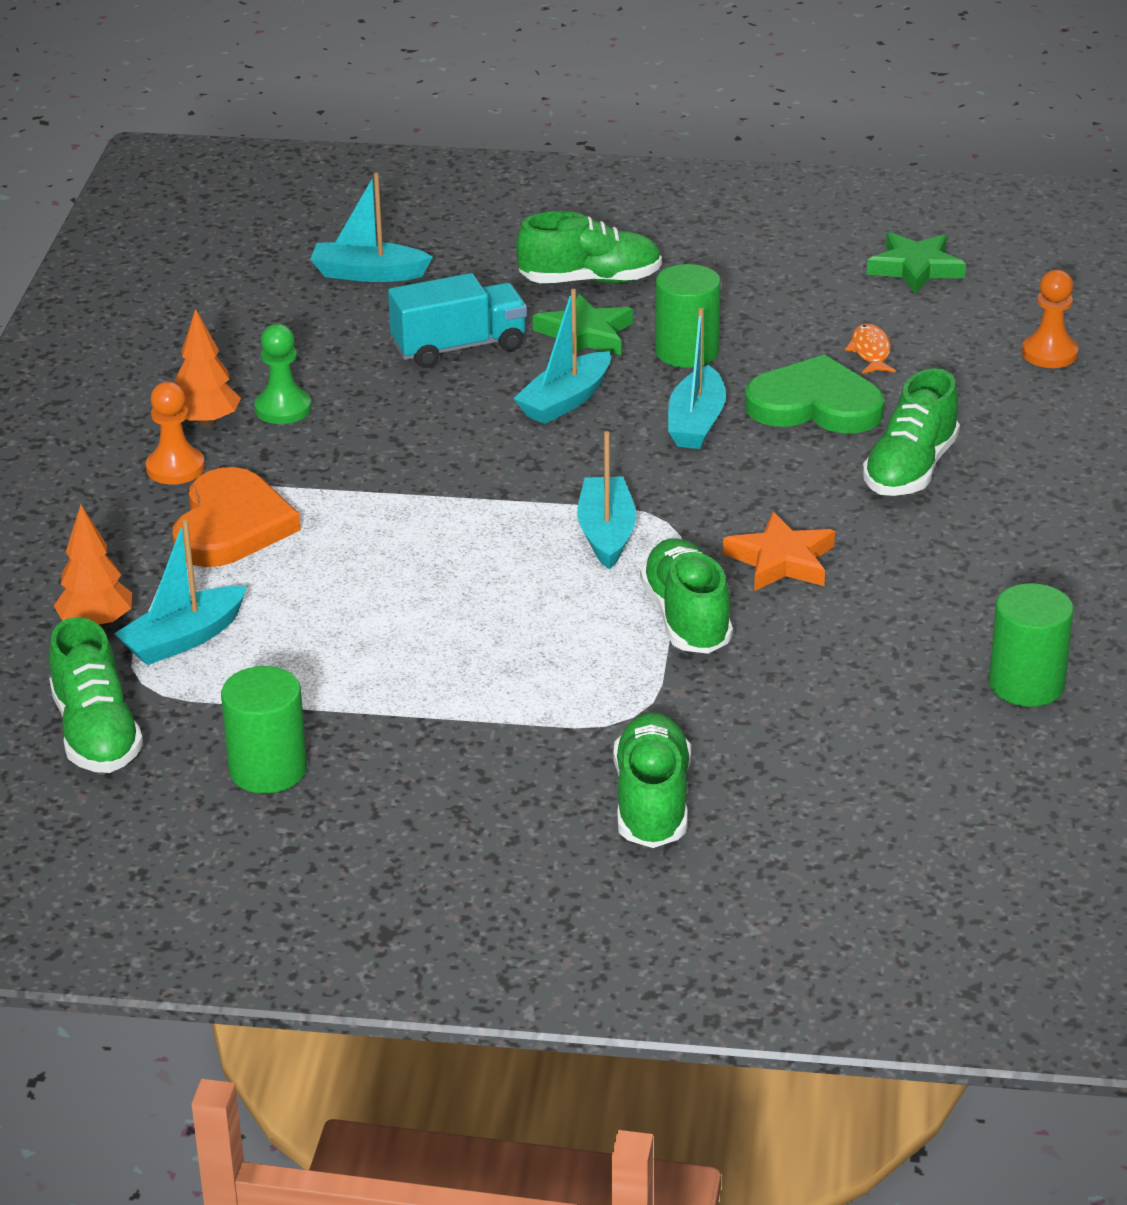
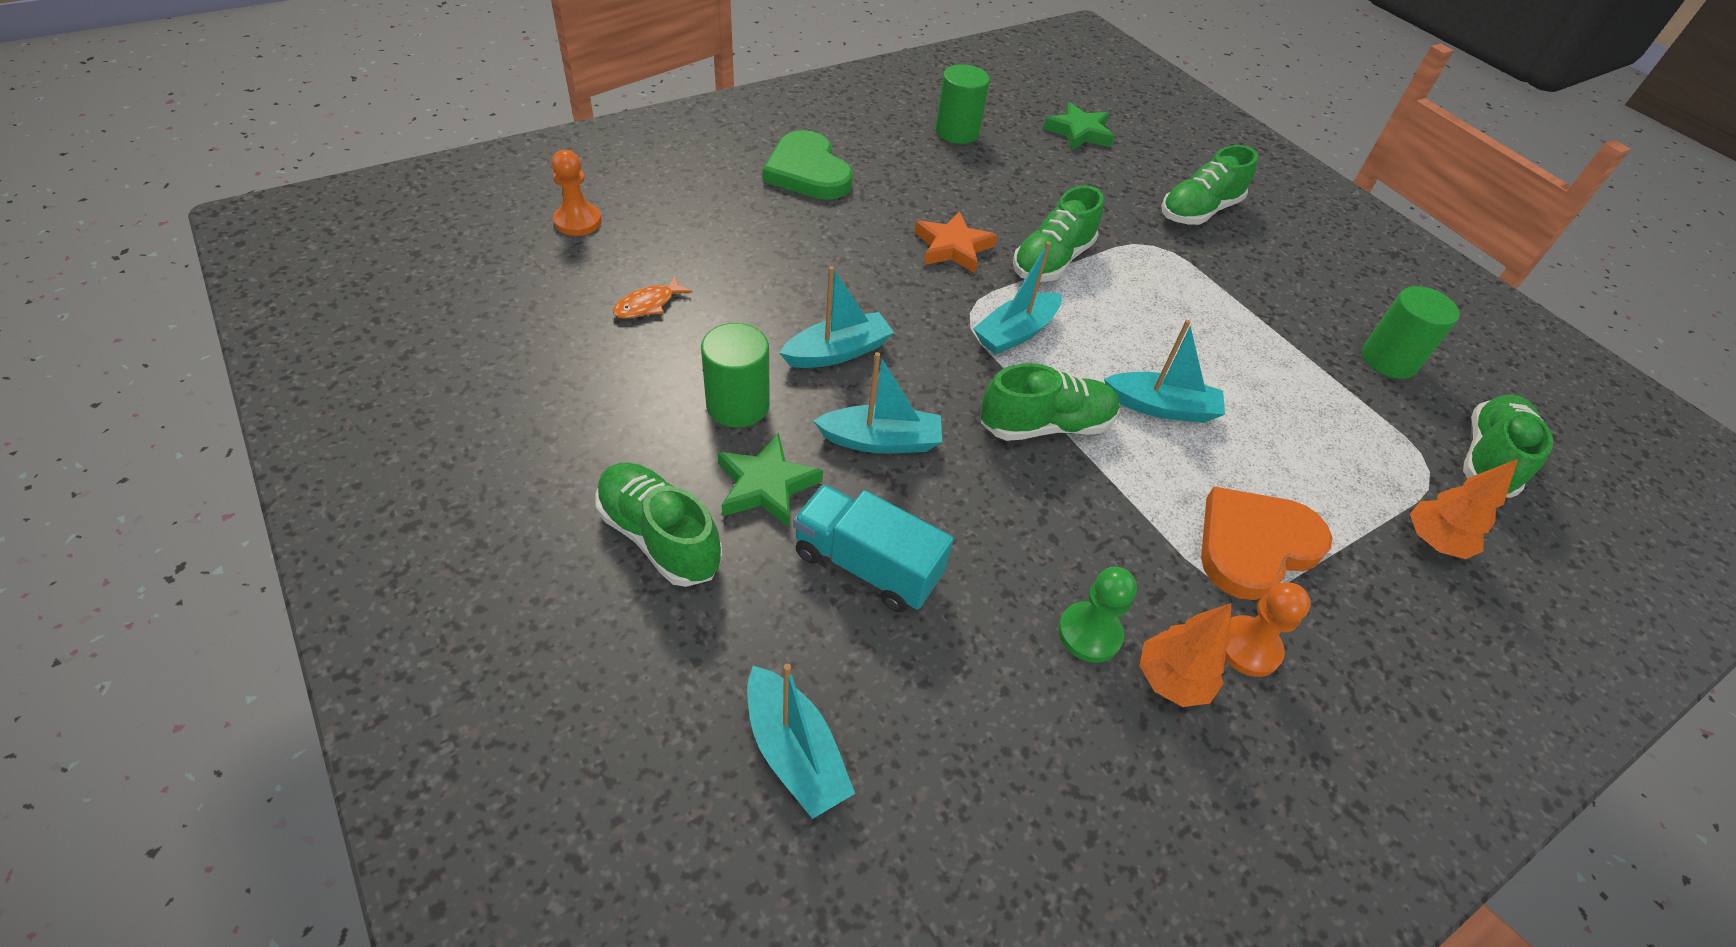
camera: 135 degrees left, 15 degrees up
(183, 639) = (1374, 479): turquoise boat -> turquoise boat (1161, 407)
(815, 405) = (754, 303): green heart -> green heart (807, 172)
(910, 469) = (795, 232): green shoe -> green shoe (1045, 425)
(915, 268) = (478, 330): green star -> green star (1079, 132)

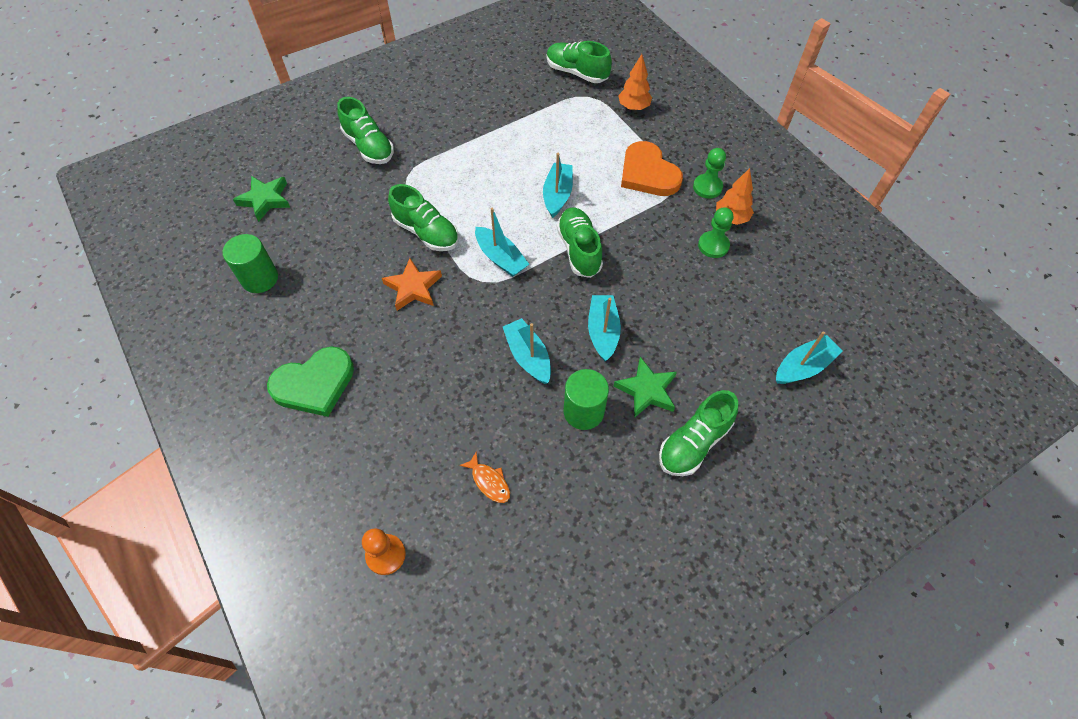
camera: 85 degrees left, 10 degrees up
(867, 565) = (692, 338): turquoise truck -> none
(1248, 647) = (707, 187): orange pawn -> green pawn
(1388, 360) = (508, 90): green cylinder -> none

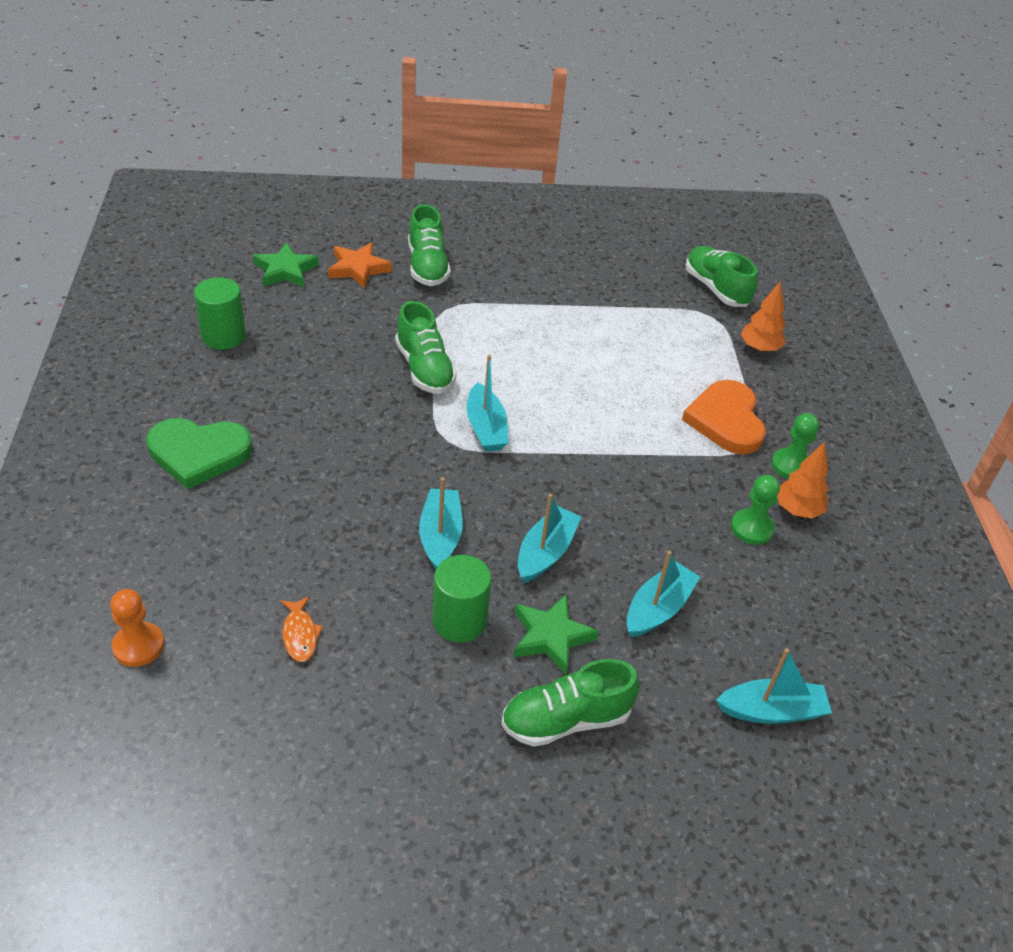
camera: 25 degrees right, 15 degrees down
(413, 287) = (369, 413): orange star -> orange star (358, 268)
(557, 195) = (599, 396): turquoise boat -> turquoise boat (658, 609)
(579, 250) = (582, 460): green shoe -> none

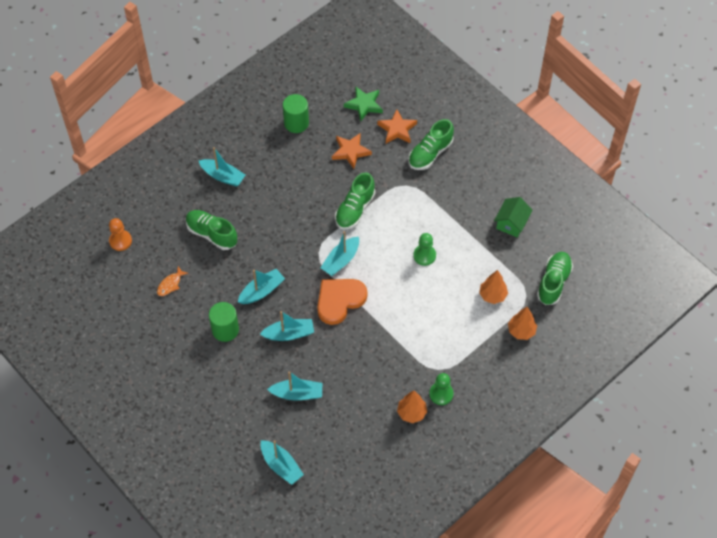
camera: 55 degrees right, 15 degrees up
(198, 453) = (222, 176): green heart -> turquoise boat
(335, 320) = (350, 151): none -> orange star
(551, 636) = (247, 366): green star -> none
(566, 720) = (212, 397): green shoe -> green shoe (212, 234)
(601, 270) = (511, 223): none -> green house
(685, 339) = (492, 295): none -> orange tree
(726, 420) = (446, 349): orange heart -> orange heart (339, 300)
(752, 528) = (381, 401): green pawn -> green pawn (424, 255)

